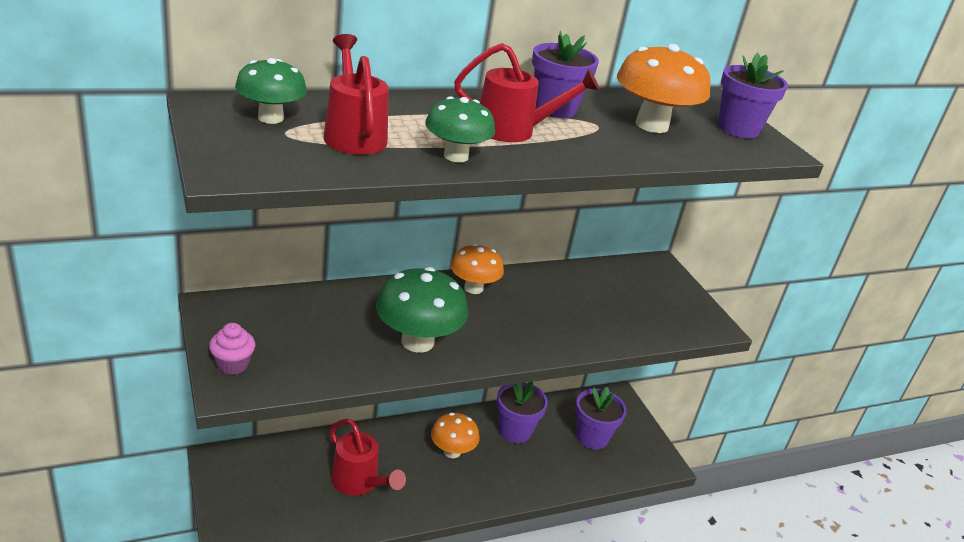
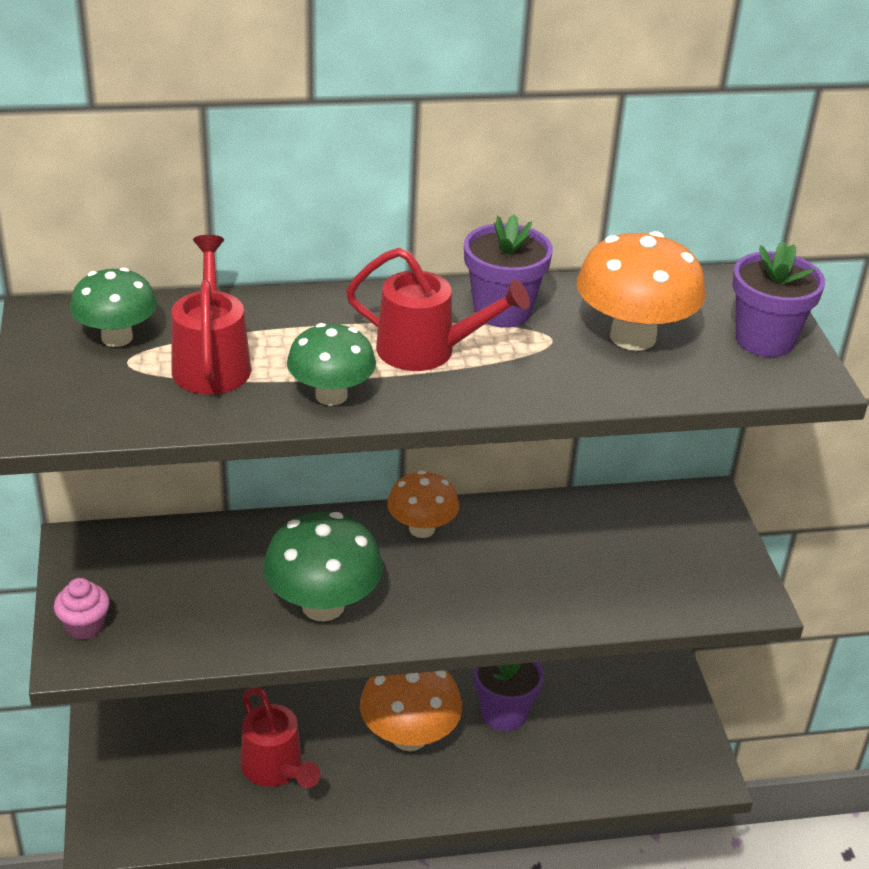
camera: 15 degrees right, 5 degrees up
(452, 451) = (409, 736): orange mushroom -> orange mushroom, size x1.54
(591, 437) = (612, 731): purple flower pot -> none

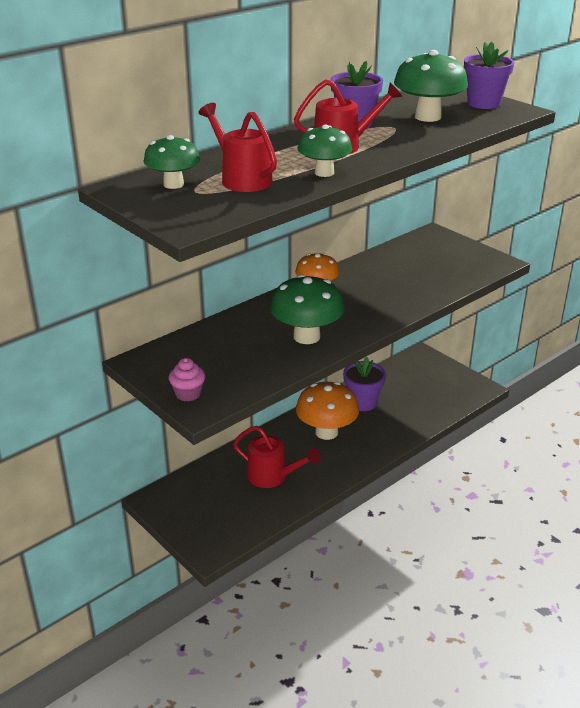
camera: 30 degrees left, 5 degrees down
(633, 337) = (427, 117): orange mushroom -> green mushroom

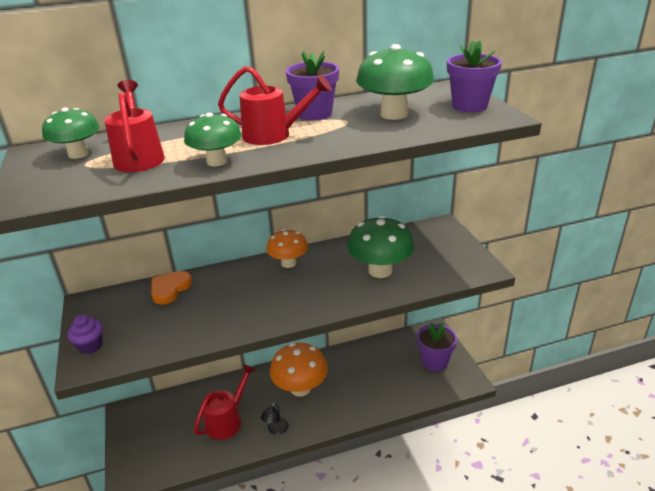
camera: 25 degrees right, 0 degrees up
(188, 394) = (90, 346): pink cupcake -> purple cupcake
(217, 333) = (170, 289): none -> orange heart
(273, 477) = (227, 420): red watering can -> red watering can turned 105 degrees counterclockwise
(306, 337) = (237, 311): green mushroom -> green mushroom (380, 271)
(329, 472) = (276, 430): none -> black lamp
(362, 403) = (350, 367): purple flower pot -> purple flower pot (434, 362)

